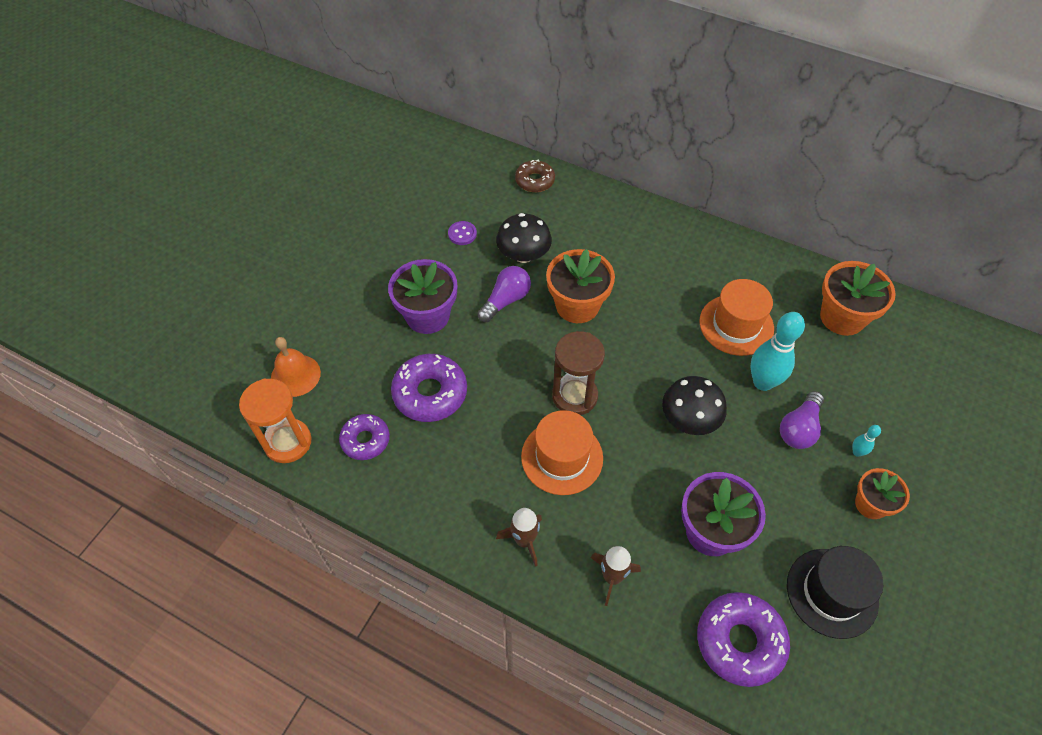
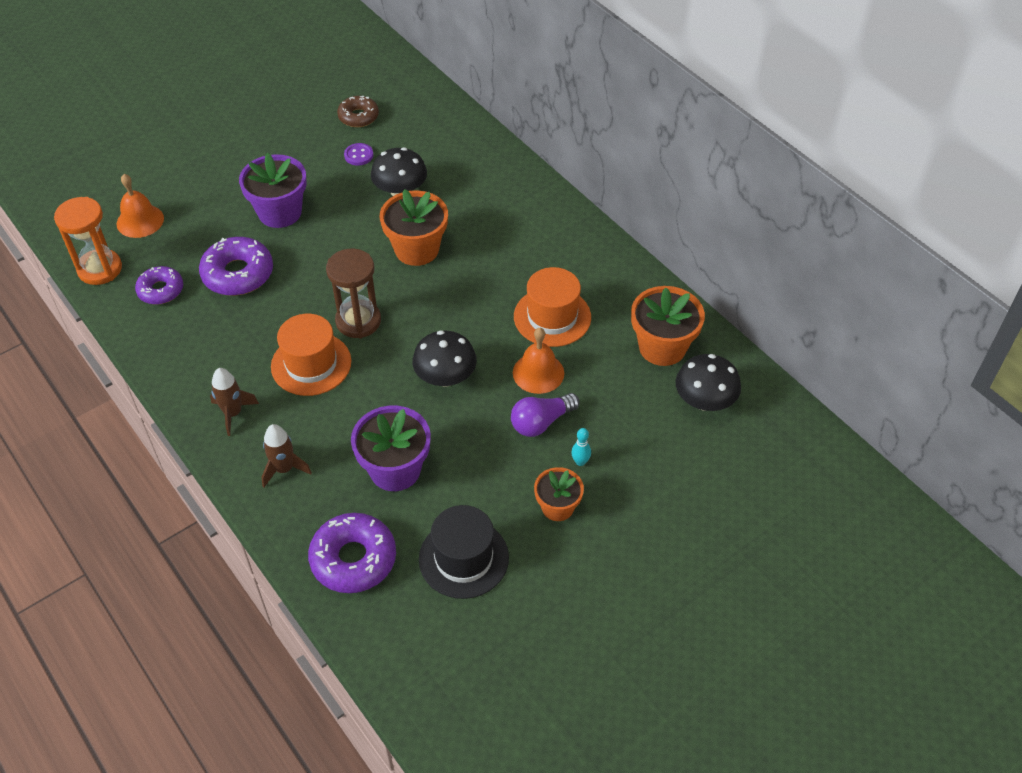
camera: 25 degrees right, 5 degrees down
(506, 300) = (356, 223): purple light bulb -> none
(535, 181) = (458, 131): brown donut -> brown donut (358, 116)
(763, 382) = (538, 373): turquoise bowling pin -> orange bell
(909, 352) = (704, 401): none -> black mushroom

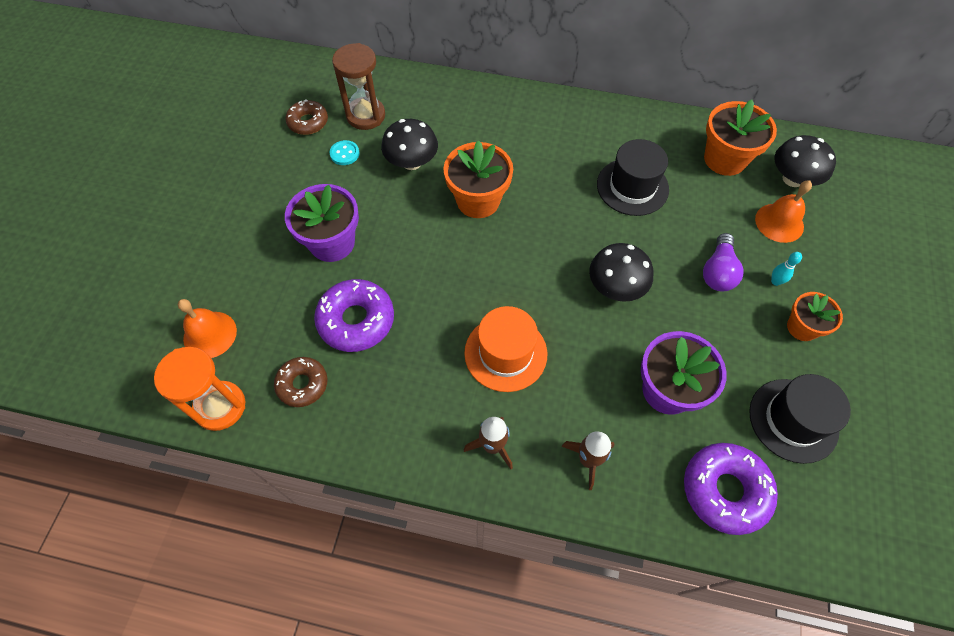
camera: 40 degrees left, 10 degrees up
(161, 290) = (302, 384): purple donut -> brown donut
(358, 155) = (344, 154): purple button -> turquoise button
(358, 321) = (501, 290): brown hourglass -> brown hourglass (366, 115)
(538, 373) = (672, 235): orange bell -> orange bell (779, 222)
(552, 317) = (632, 187): orange hat -> black hat

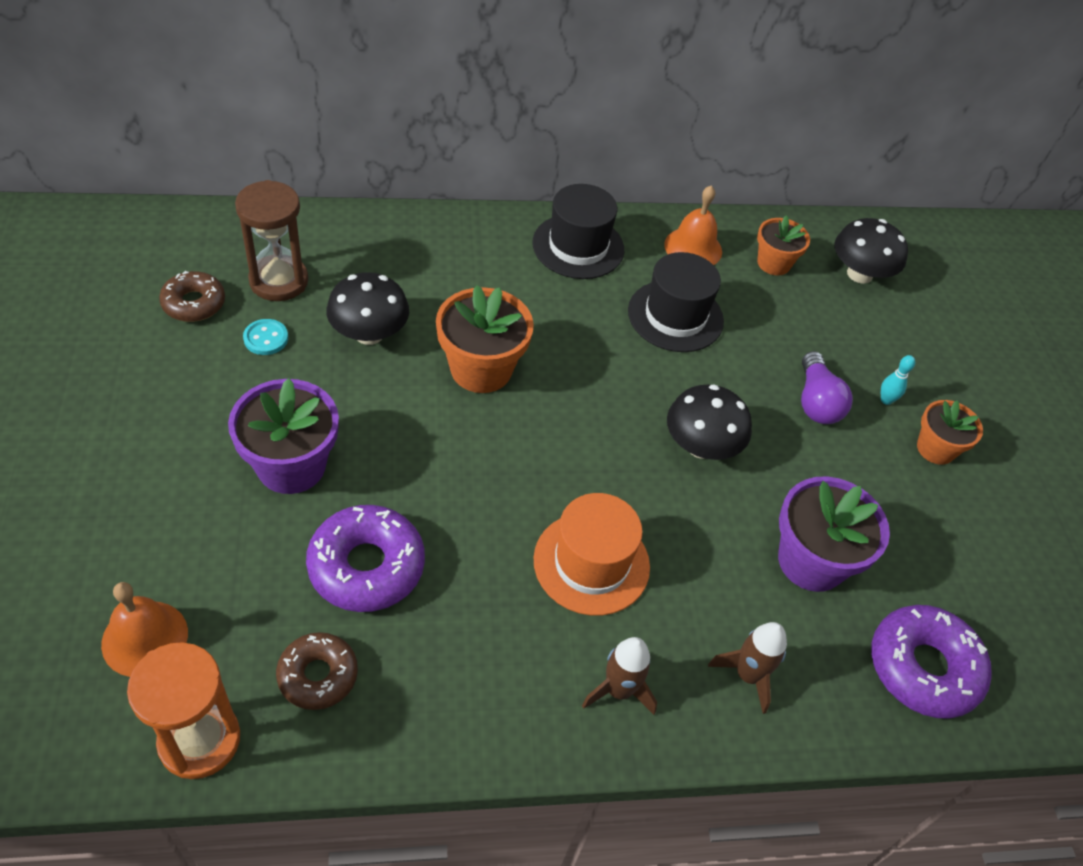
camera: 25 degrees left, 10 degrees down
(725, 159) = (773, 263): orange flower pot -> orange flower pot, size x0.62
(779, 222) = (864, 329): orange bell -> orange bell (693, 248)
(793, 420) = (967, 562): black hat -> black hat (578, 246)

